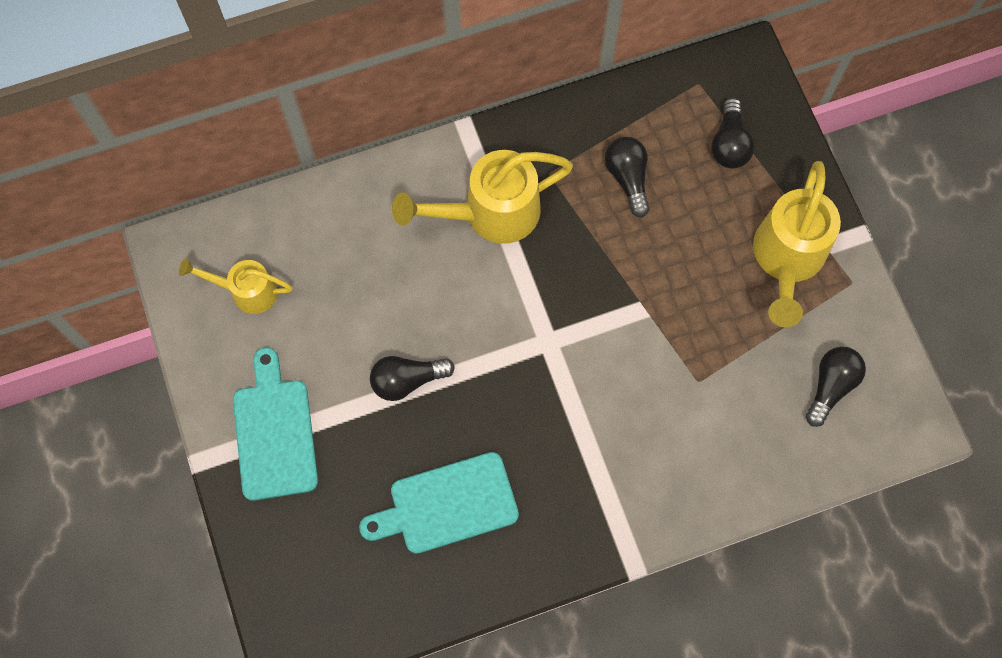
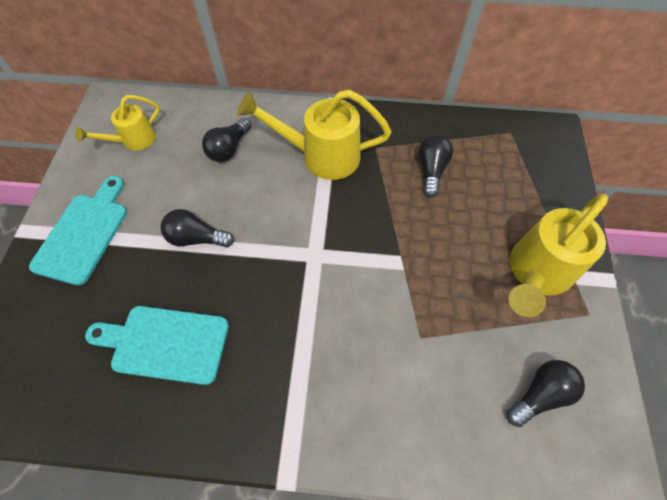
camera: 25 degrees right, 10 degrees down
(246, 291) = (133, 140): yellow watering can -> yellow watering can turned 75 degrees counterclockwise
(729, 144) = (519, 177): black light bulb -> black light bulb (229, 149)

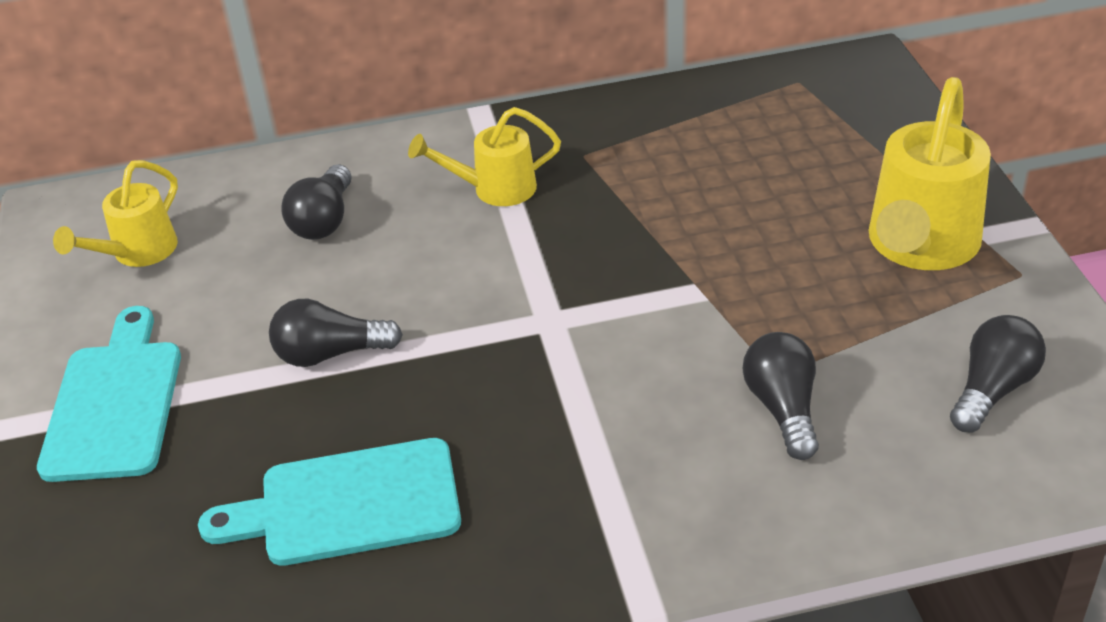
camera: 15 degrees left, 20 degrees down
(321, 156) = (494, 189): yellow watering can -> yellow watering can, size x0.59
(431, 171) = (692, 162): black light bulb -> black light bulb (783, 409)

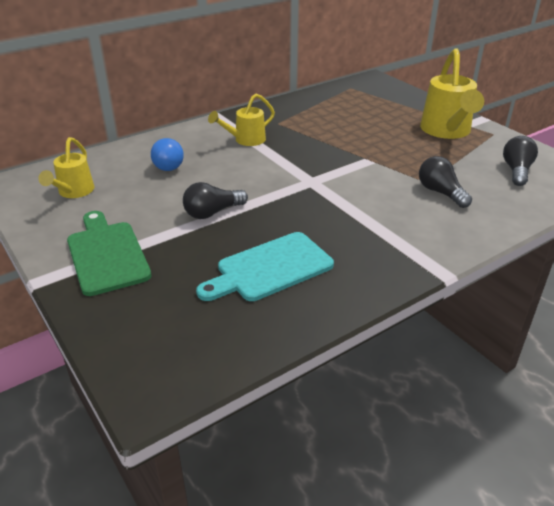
camera: 25 degrees left, 5 degrees down
(115, 403) = (107, 254): turquoise cutting board -> green cutting board
(324, 220) = (168, 164): black light bulb -> blue light bulb

